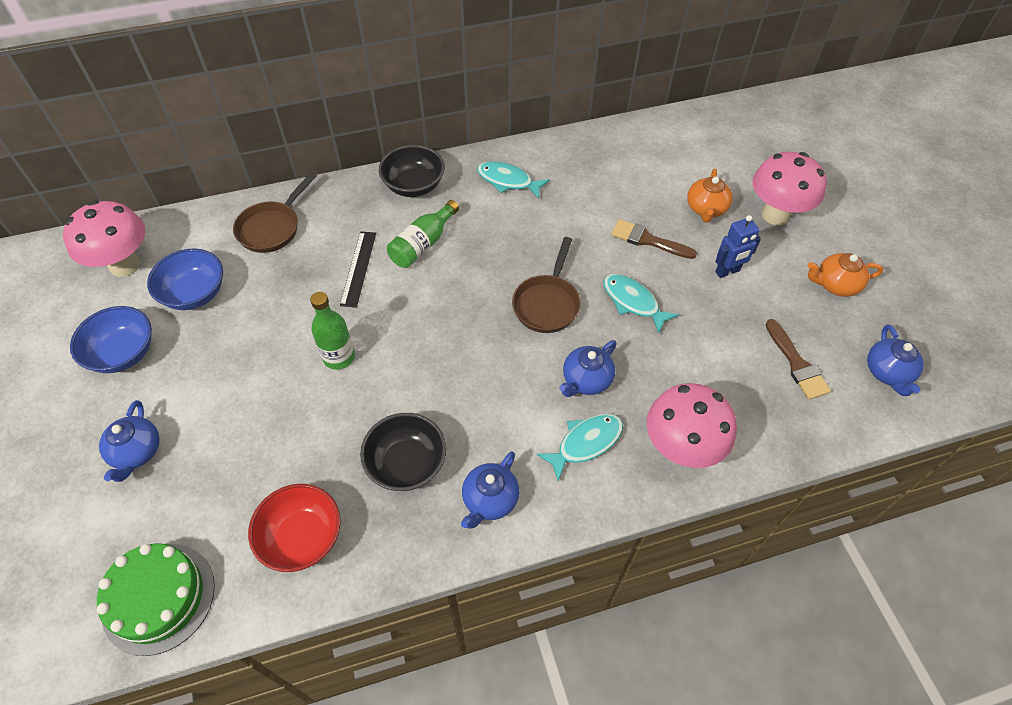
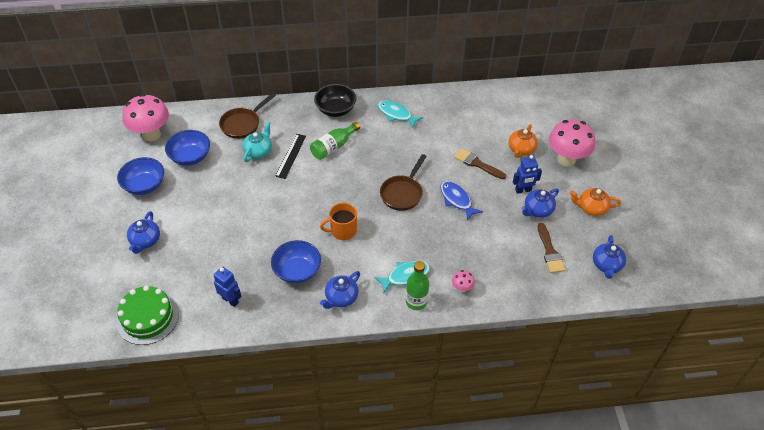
camera: 10 degrees right, 5 degrees down
(302, 537) = (230, 300): red bowl -> blue robot
(305, 268) = (258, 151): none -> turquoise teapot
(339, 357) = (269, 206): green bottle -> green bottle (416, 302)
(406, 464) = (297, 271): black bowl -> blue bowl
(467, 381) = (342, 231): none -> orange mug
(586, 380) = (415, 241): blue teapot -> blue teapot (537, 210)
(633, 302) = (457, 200): turquoise fish -> blue fish
(680, 449) = (462, 288): pink mushroom -> pink mushroom, size x0.44

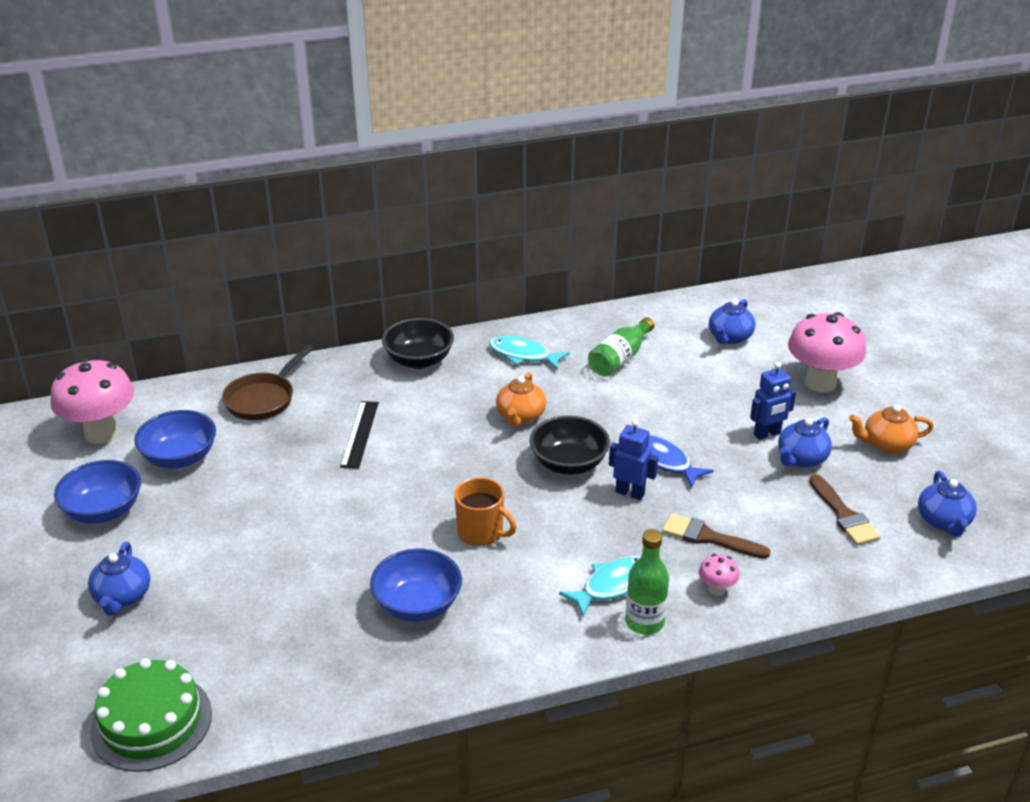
camera: 10 degrees left, 15 degrees down
(230, 300) = (305, 669): blue robot -> blue robot (630, 493)
(258, 151) = (301, 435): turquoise teapot -> none
(333, 147) = (430, 412): green bottle -> green bottle (620, 358)
(341, 298) = (509, 635): blue teapot -> blue teapot (729, 337)
(342, 231) = (481, 532): orange mug -> orange mug turned 120 degrees counterclockwise
(402, 193) = (568, 463): brown pan -> black bowl
(477, 164) = (679, 407): brown brush -> brown brush (708, 537)
(521, 149) = (743, 378): orange teapot -> orange teapot (520, 416)

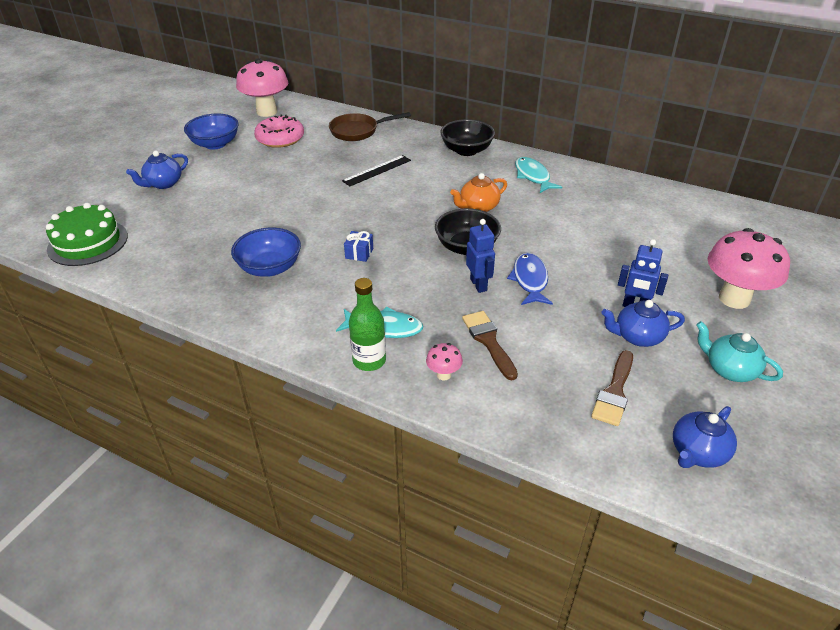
camera: 45 degrees right, 5 degrees up
(180, 457) = (280, 138): blue bowl -> pink donut
(481, 532) = (359, 253): orange mug -> blue gift
(620, 358) = (595, 208): green bottle -> none
(729, 337) = (701, 234): blue teapot -> none
(886, 445) = (730, 370): orange teapot -> turquoise teapot

